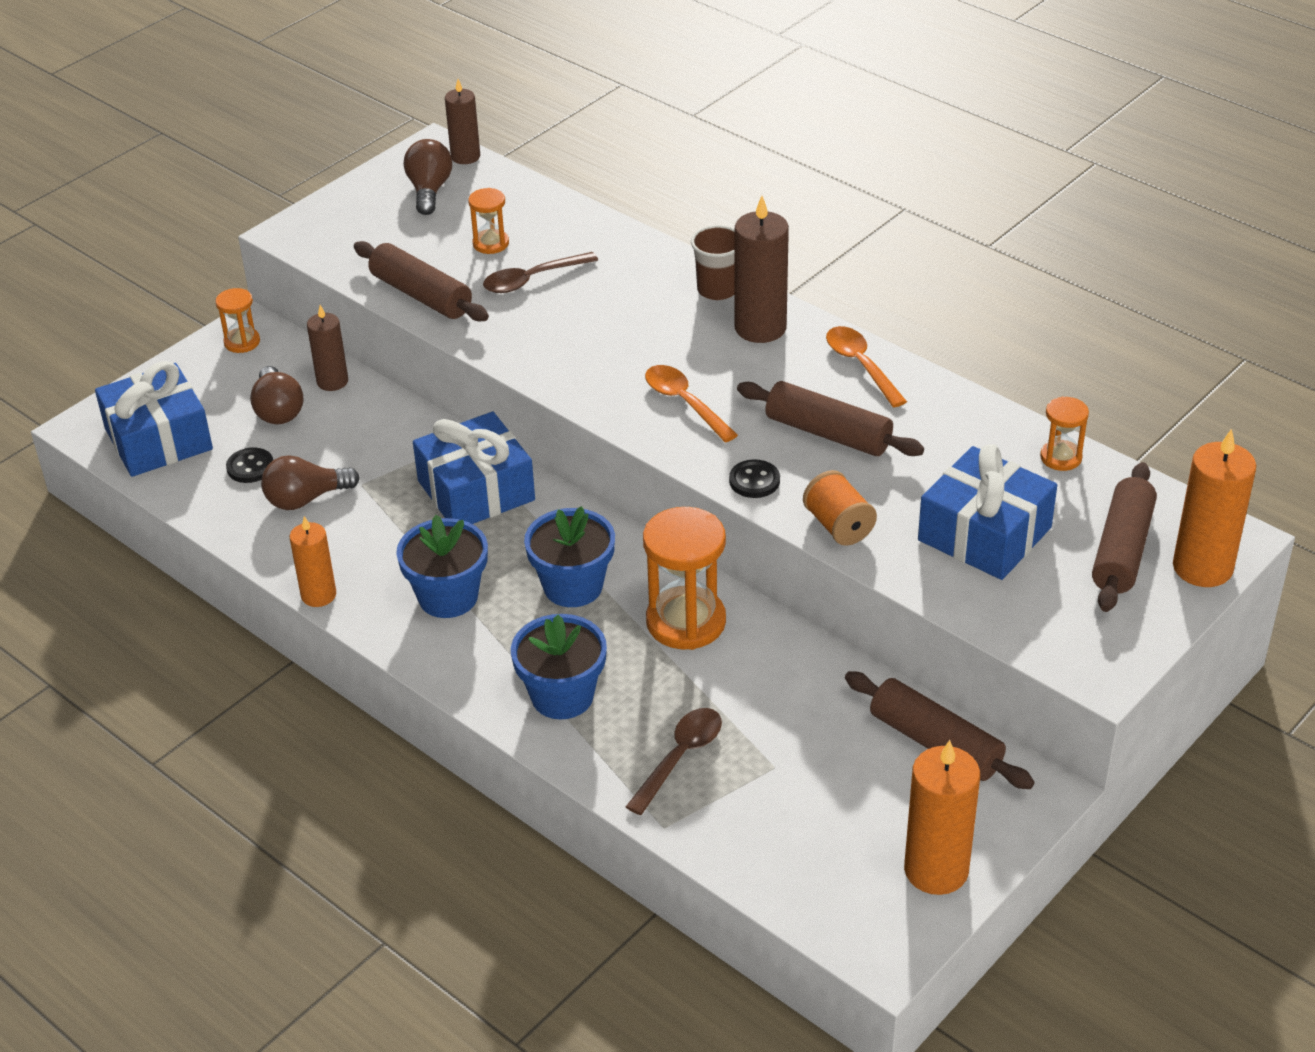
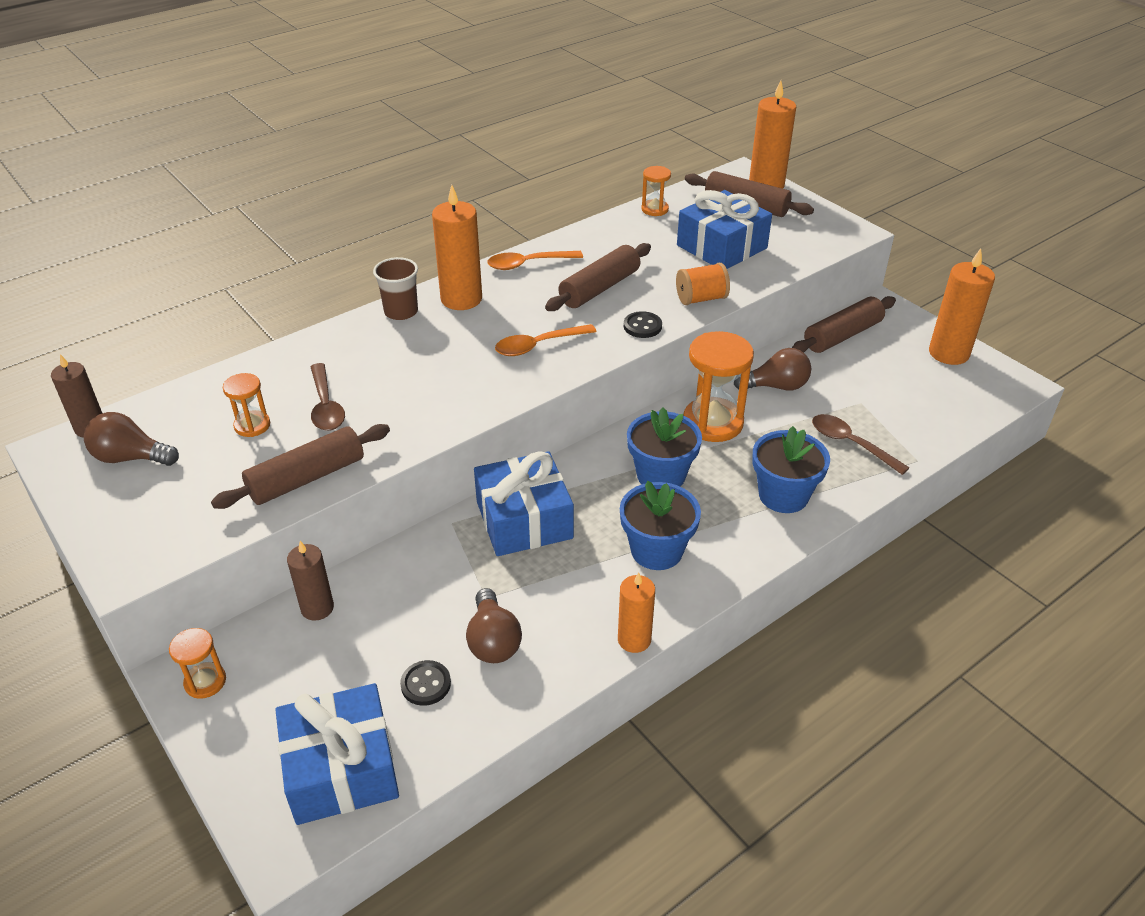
camera: 80 degrees left, 0 degrees up
(278, 410) = (342, 655): brown light bulb -> brown light bulb (776, 386)
(760, 328) = (461, 299): brown candle -> orange candle

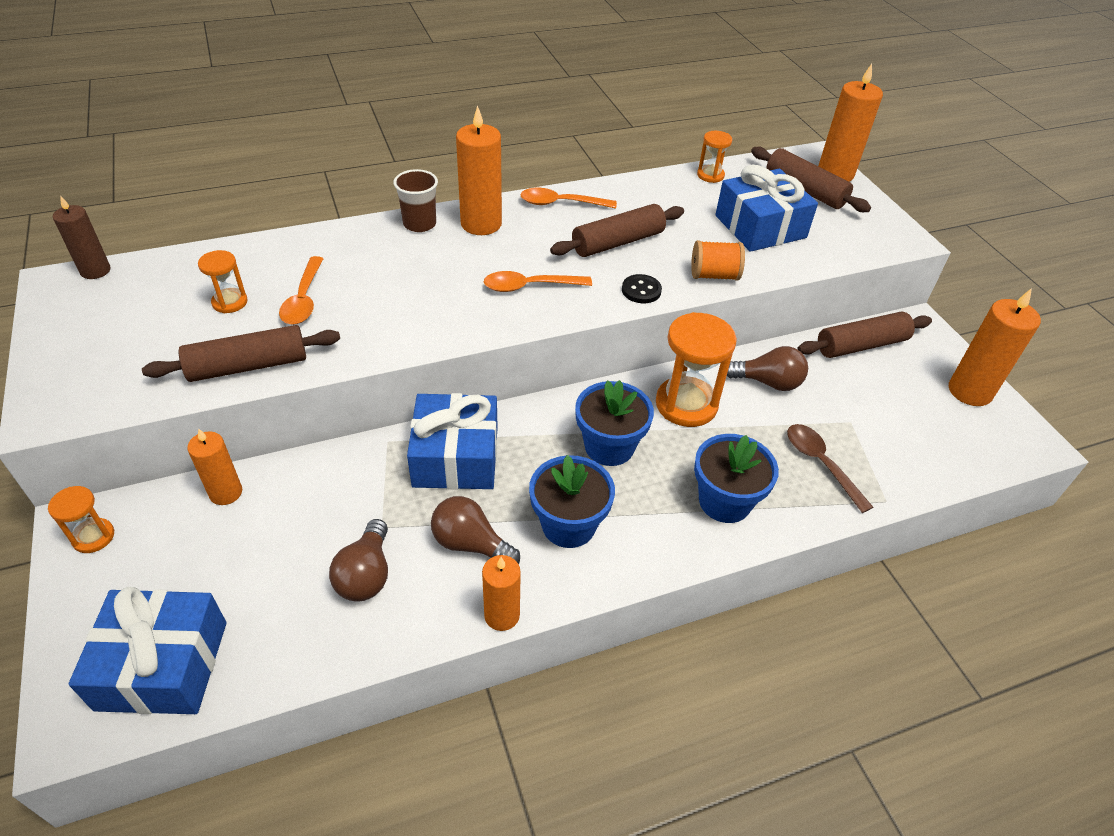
camera: 15 degrees right, 5 degrees up
(131, 458) = (111, 307): brown light bulb -> brown light bulb (470, 544)
(317, 608) = (226, 492): brown candle -> orange candle
(326, 406) = (304, 299): brown spoon -> orange spoon
(426, 684) = (282, 601): black button -> none

